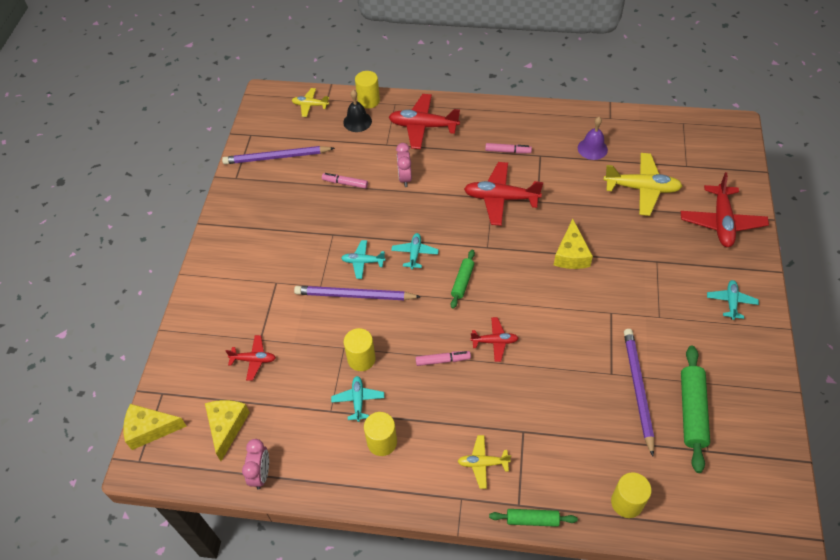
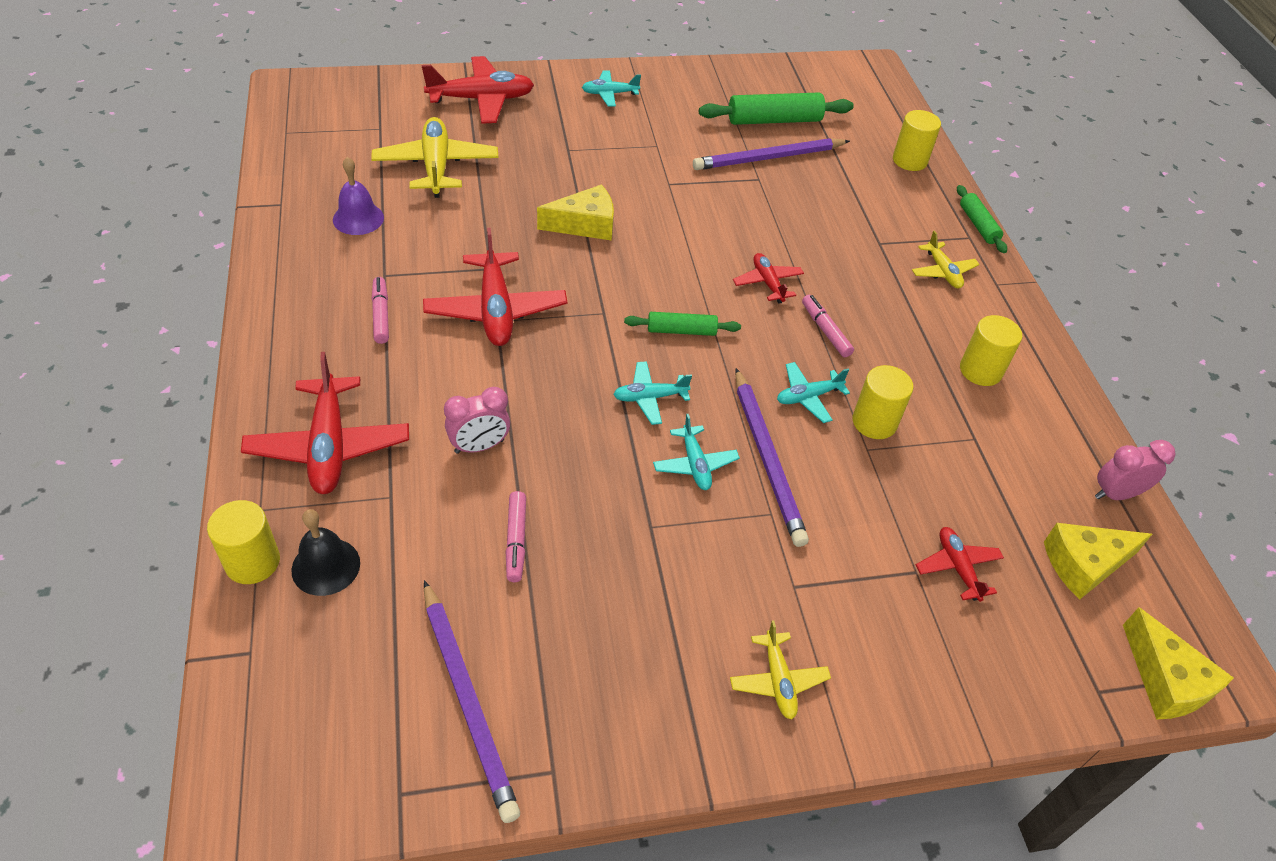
camera: 115 degrees left, 5 degrees down
(310, 105) = (276, 684): yellow plane -> yellow plane (778, 681)
(358, 400) = (939, 410): turquoise plane -> turquoise plane (808, 397)

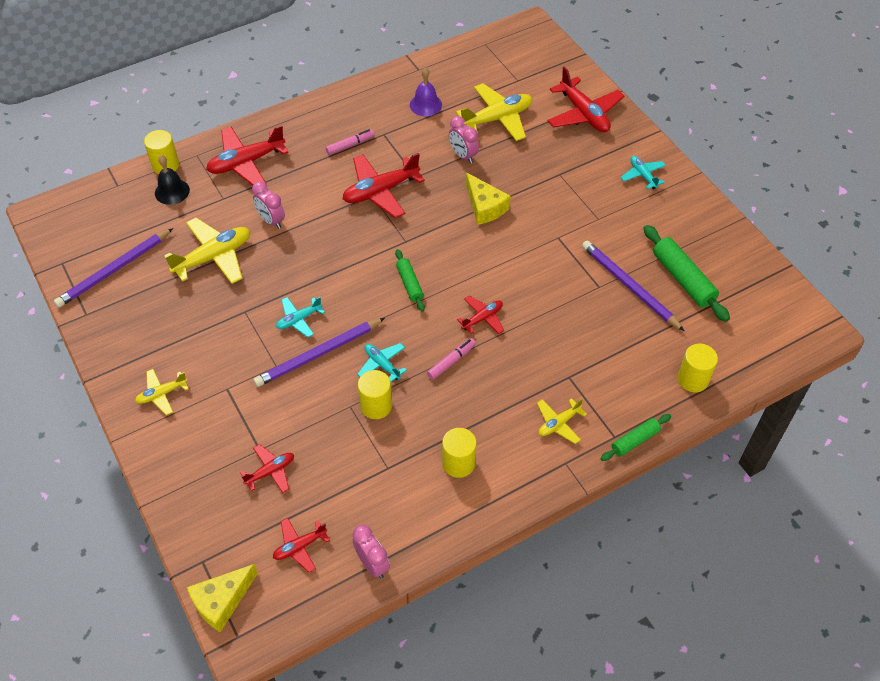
camera: 75 degrees right, 5 degrees up
(481, 215) = (463, 155): none -> pink clock
(516, 540) = (213, 257): pink marker -> yellow plane
(649, 397) = (343, 284): turquoise plane -> none
(1084, 565) = (299, 547): yellow cheese -> red plane

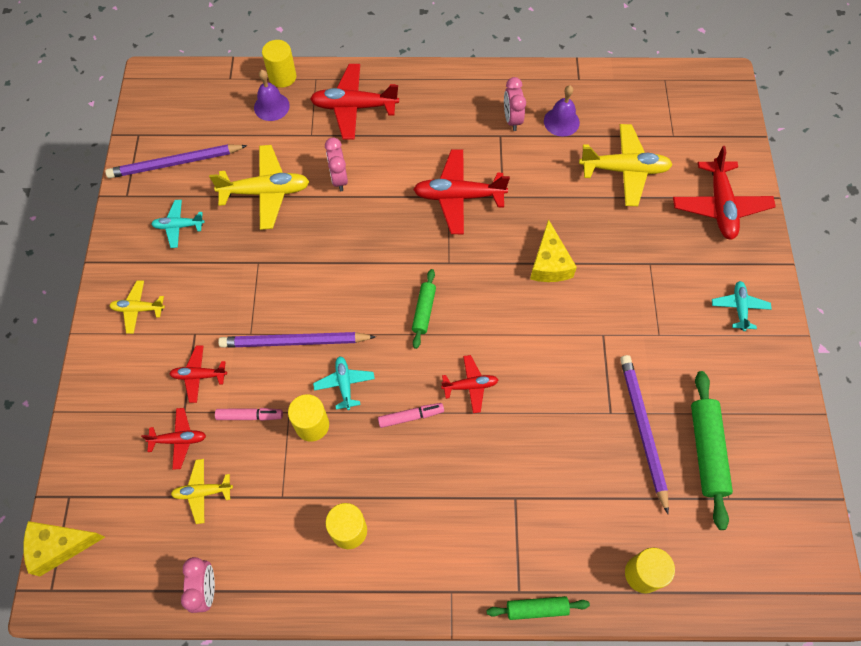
camera: 30 degrees right, 10 degrees up
(172, 191) = (271, 106): black bell -> purple bell
(299, 320) = (299, 296): turquoise plane -> turquoise plane (178, 226)
(299, 547) = (156, 532): red plane -> red plane (199, 375)
(350, 145) = (460, 133): pink marker -> pink marker (249, 416)
(463, 155) = (563, 195): pink clock -> pink clock (512, 119)
(558, 423) = (472, 544): yellow plane -> yellow plane (202, 492)

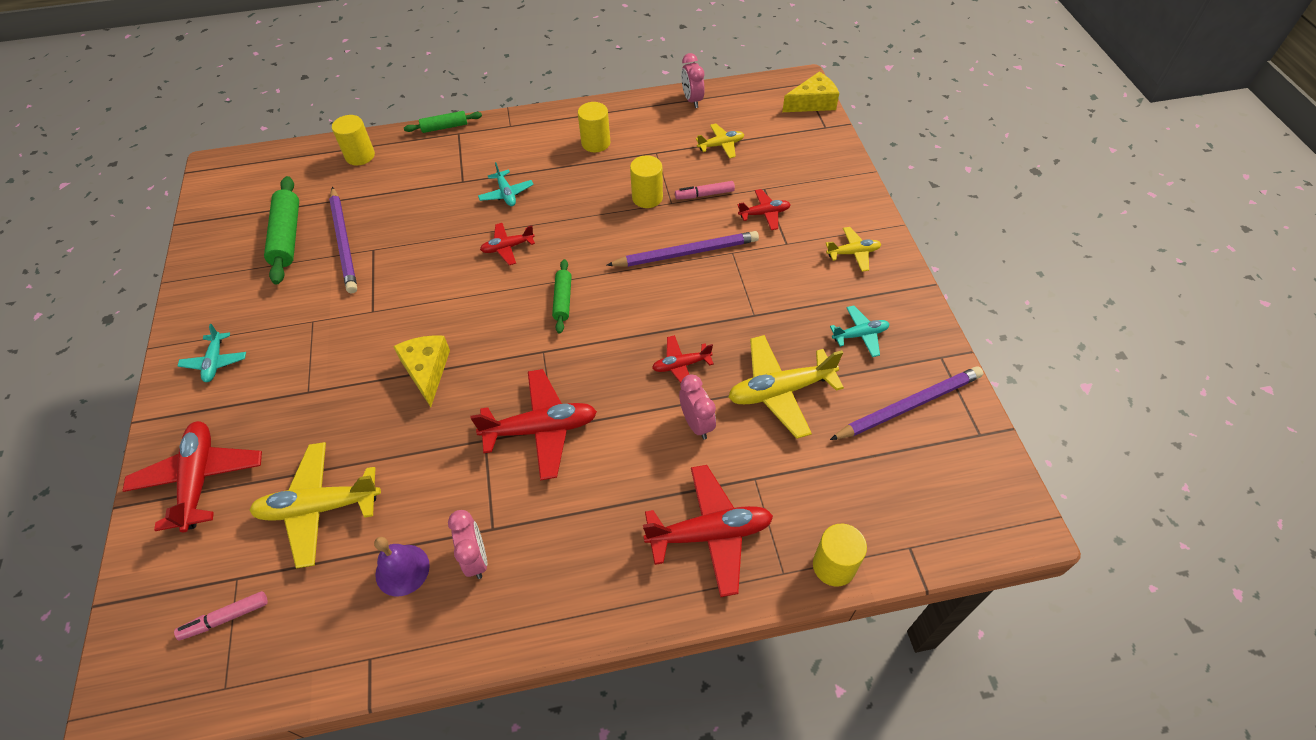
camera: 170 degrees right, 10 degrees down
(179, 440) = (757, 170): red plane -> red plane (681, 365)
(271, 106) = (827, 511): purple bell -> none
(344, 384) = (627, 229): turquoise plane -> turquoise plane (506, 194)
(410, 416) = (560, 217): pink marker -> pink marker (225, 618)

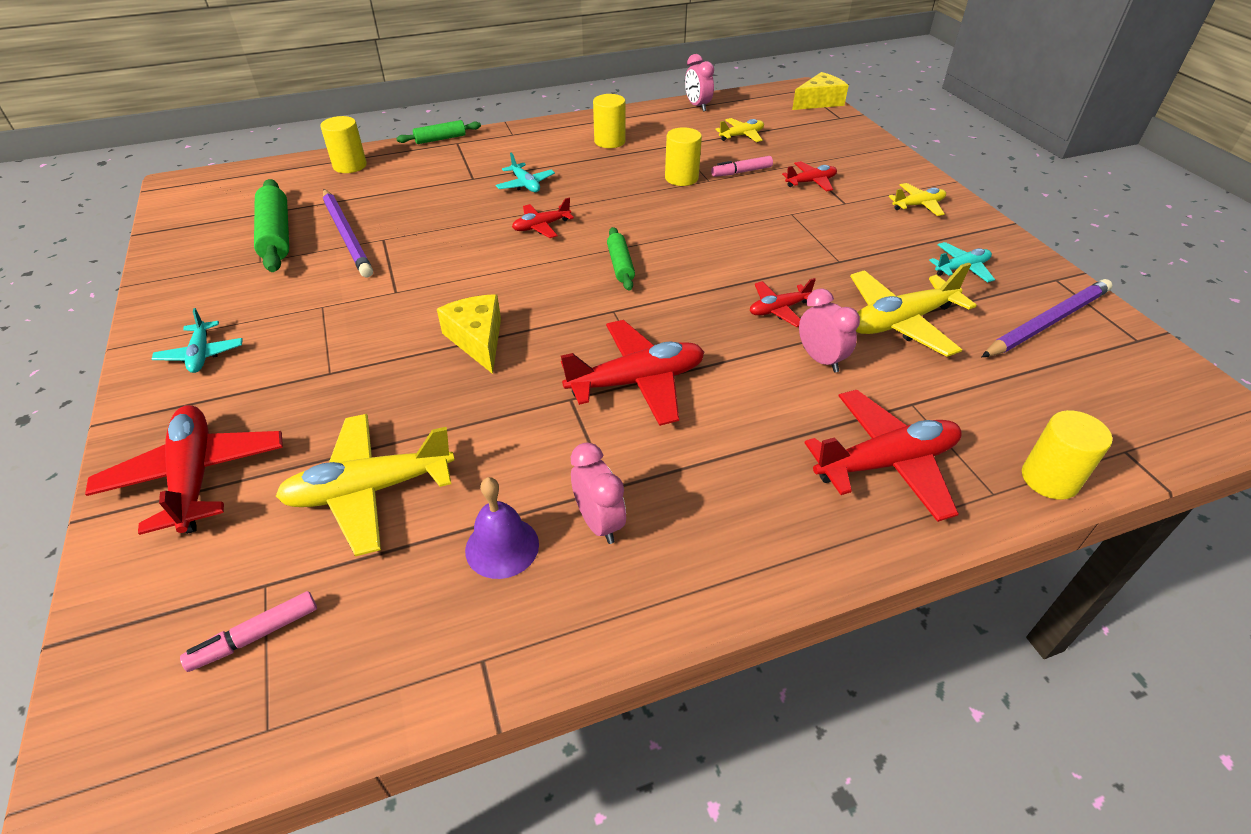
camera: 10 degrees left, 10 degrees down
(686, 253) = (742, 217): purple pencil -> none

